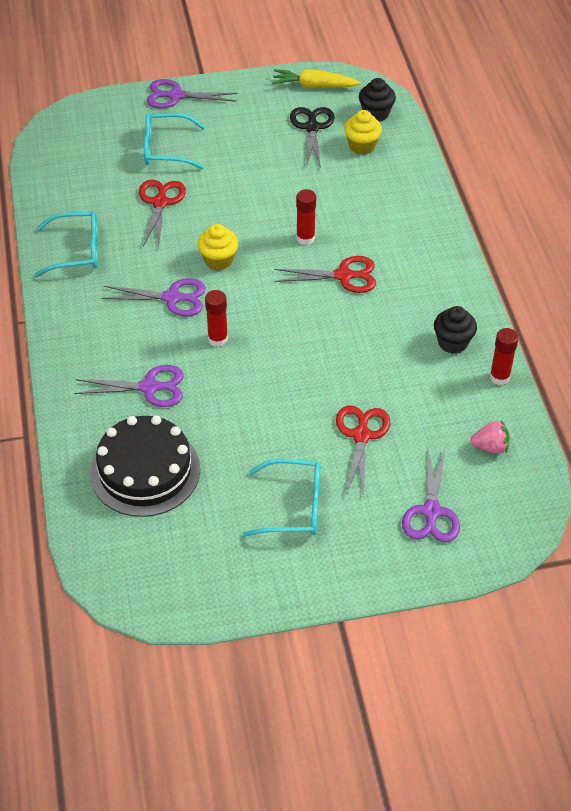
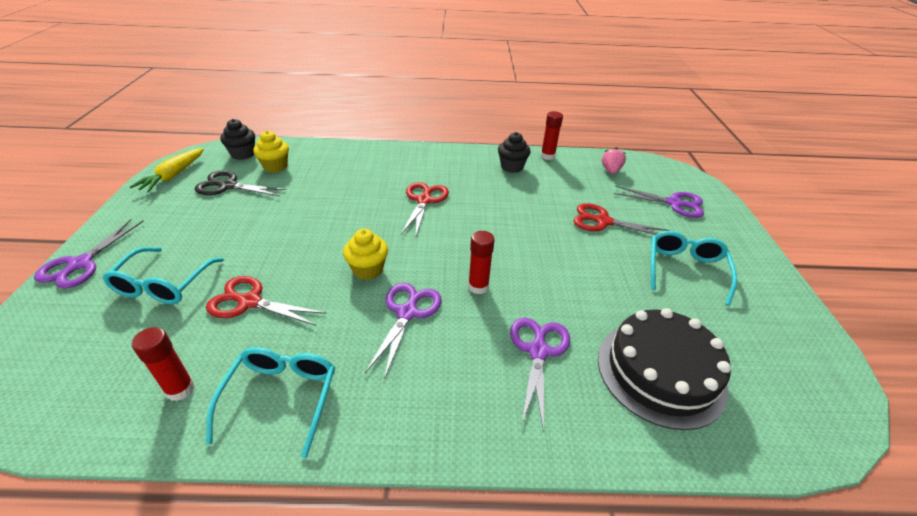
camera: 80 degrees left, 10 degrees down
(305, 238) = (368, 212): red glue stick -> red glue stick (180, 389)

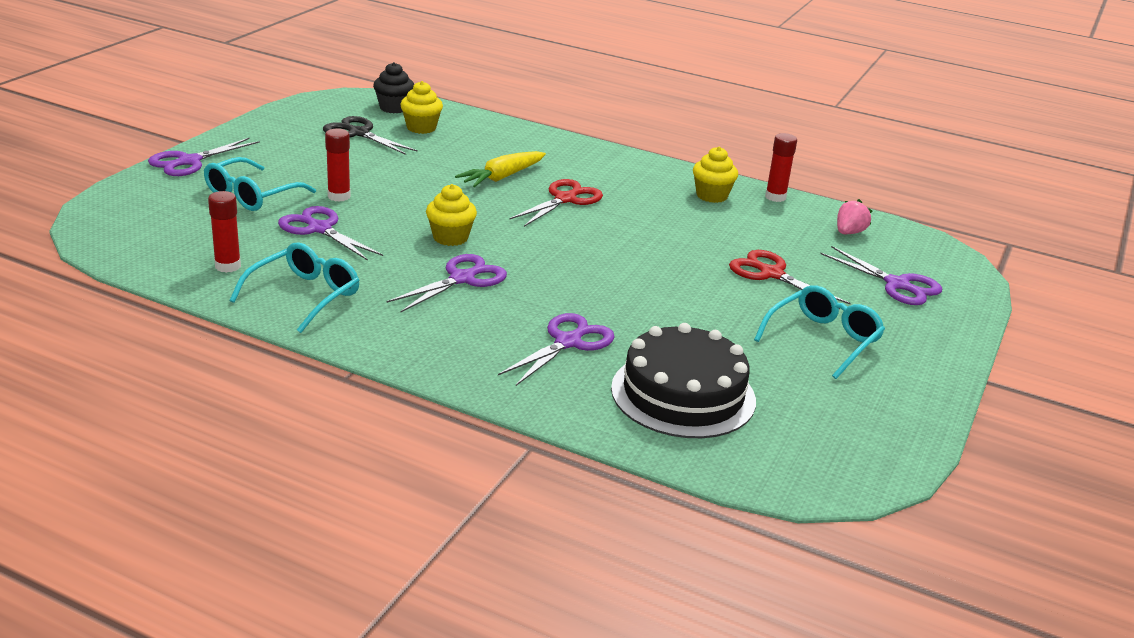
camera: 25 degrees right, 10 degrees down
(173, 176) = (309, 111): yellow carrot -> yellow carrot (502, 177)
(250, 302) = (320, 229): red scissors -> purple scissors
(478, 286) = (555, 282): red glue stick -> red glue stick (339, 196)
(512, 167) = (711, 196): black cupcake -> yellow cupcake

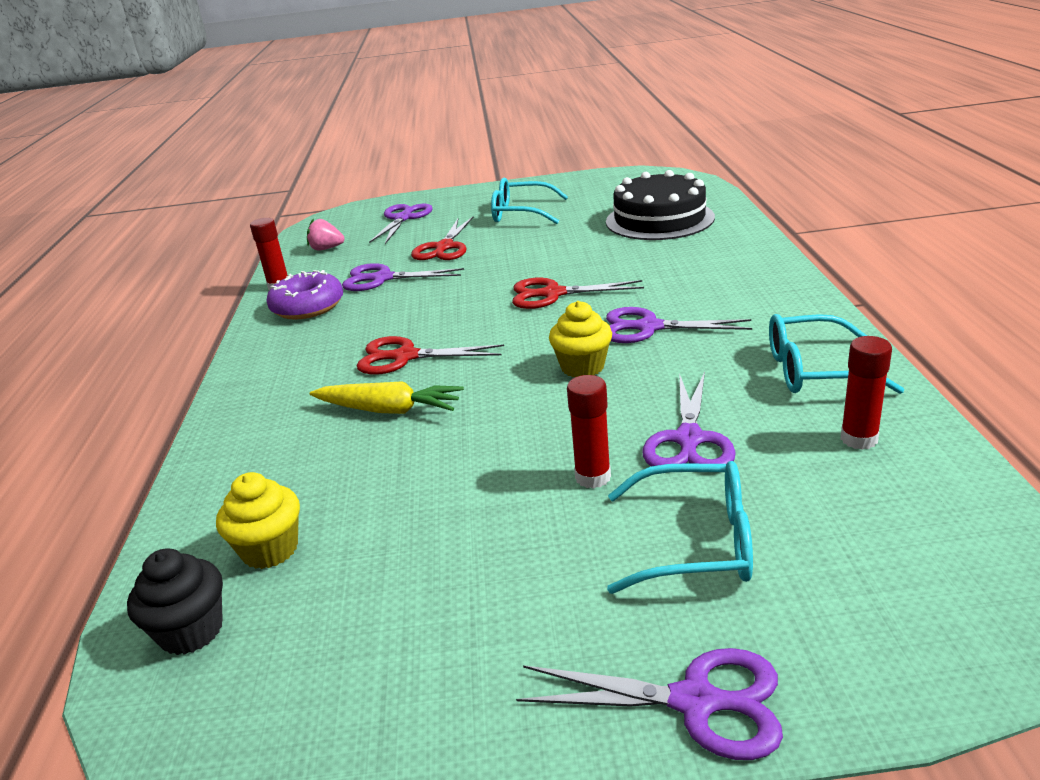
camera: 115 degrees left, 0 degrees up
(359, 133) = (355, 594): black scissors -> none
(568, 342) = (666, 261): purple scissors -> purple scissors (382, 278)
(583, 274) = (553, 294): none -> red scissors
(711, 196) = (308, 307): yellow cupcake -> purple donut

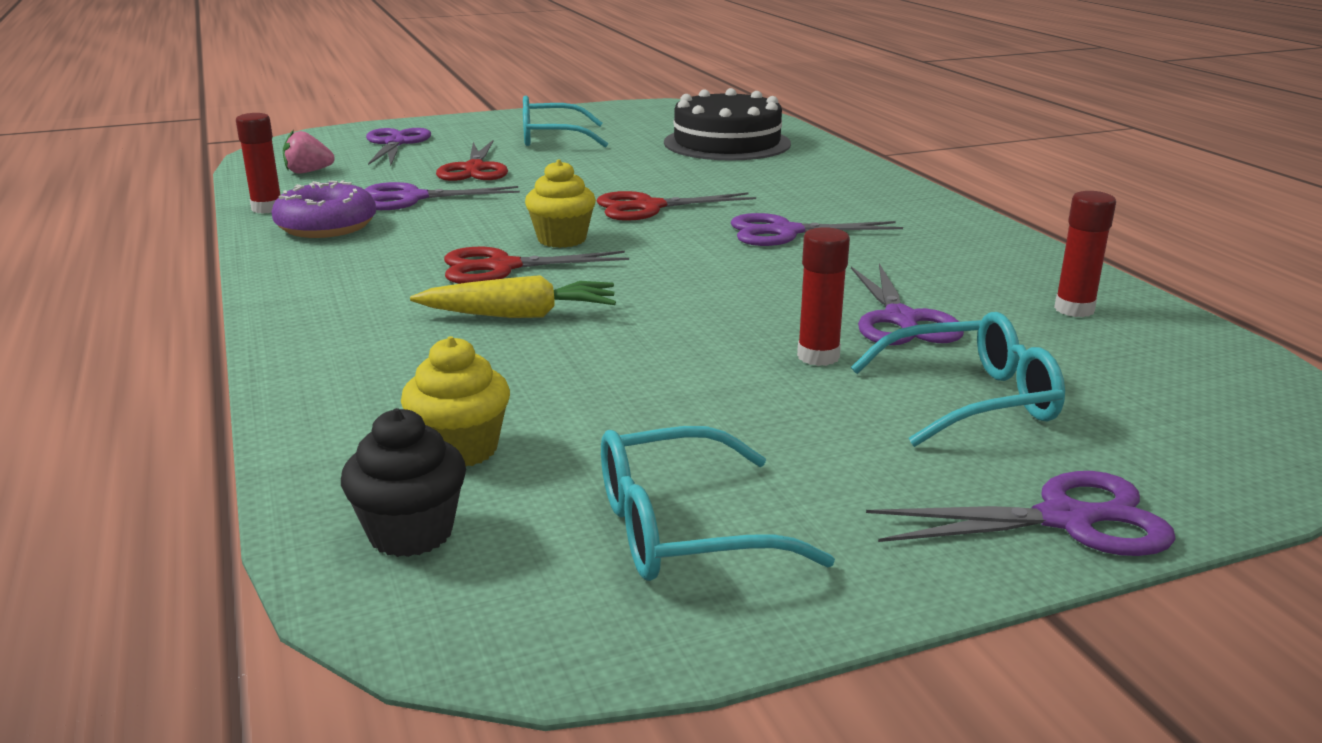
camera: 20 degrees left, 5 degrees down
(582, 367) = (734, 267): yellow cupcake -> yellow cupcake (562, 239)
(816, 370) = (992, 259): turquoise glasses -> turquoise glasses (685, 529)

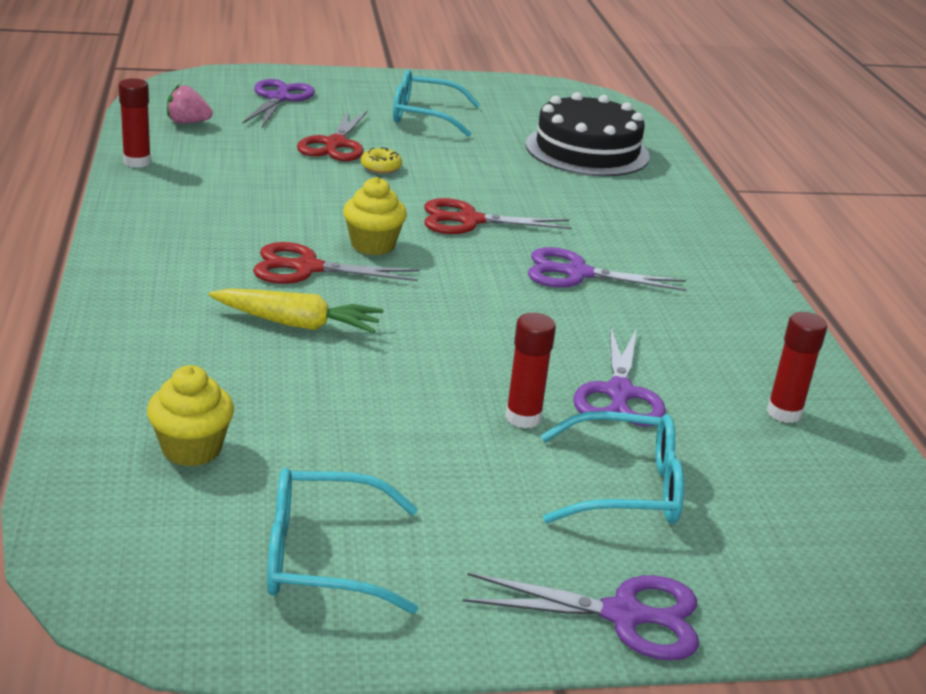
camera: 10 degrees right, 5 degrees up
(326, 226) = (179, 193): purple donut -> none
(411, 533) = (124, 515): black cupcake -> none
(412, 198) = (265, 171): purple scissors -> none
(532, 180) = (381, 167): none -> yellow donut

